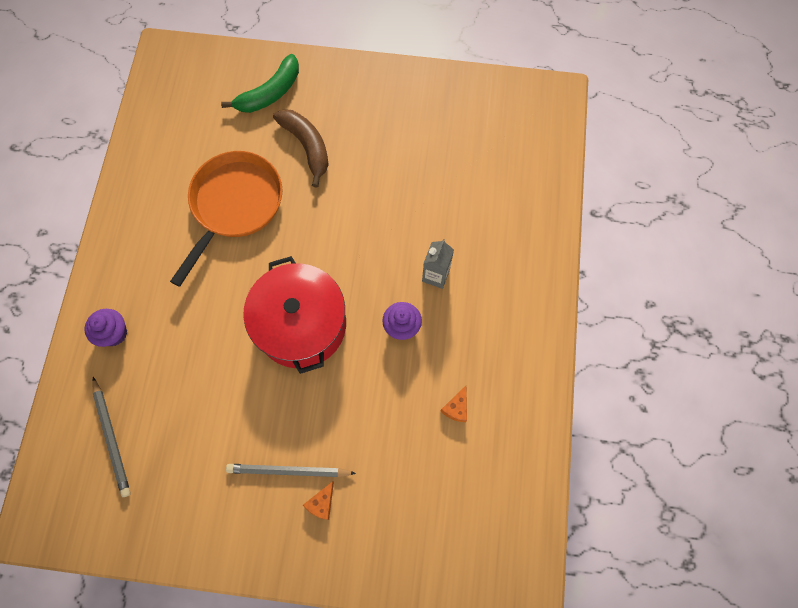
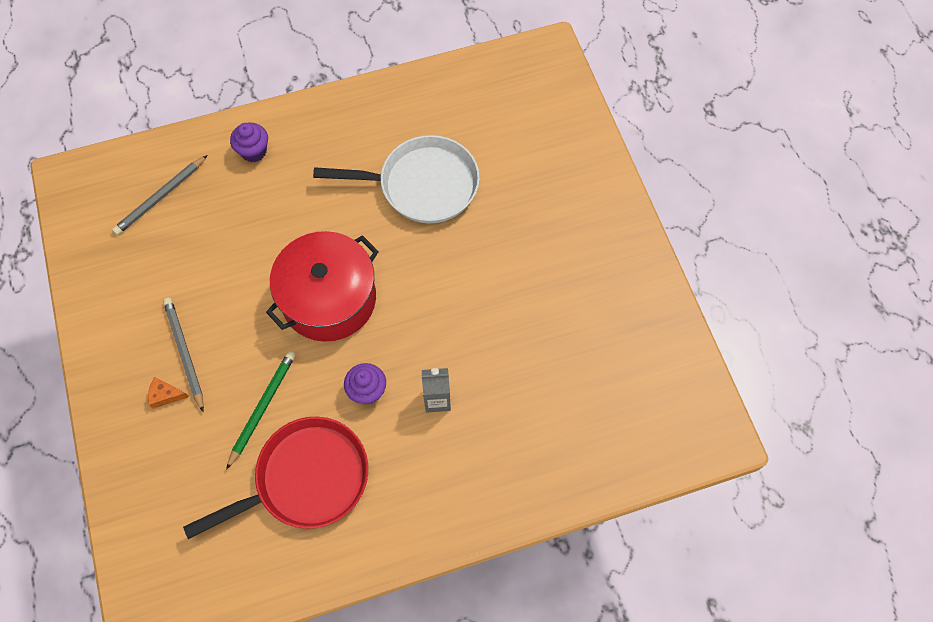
camera: 65 degrees right, 5 degrees down
(234, 205) = (422, 185): orange pan -> white pan
(270, 93) = (558, 158): green banana -> none
(307, 146) = (517, 217): brown banana -> none
(375, 420) = (262, 408): none -> green pencil
(456, 408) = (305, 479): orange cheese -> red pan

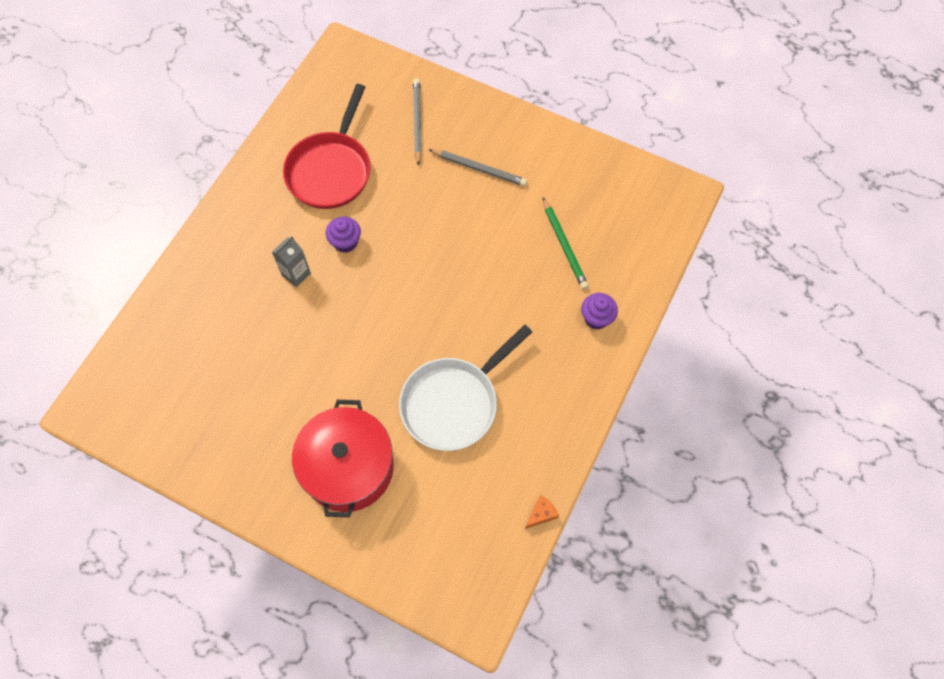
camera: 135 degrees right, 0 degrees up
(161, 197) = (614, 235): grey pencil -> grey pencil (417, 122)
(165, 395) = (462, 141): orange cheese -> orange cheese (541, 514)
(262, 408) = (398, 181): green pencil -> green pencil (564, 245)
(329, 298) = (430, 272): red pot -> red pot (348, 467)

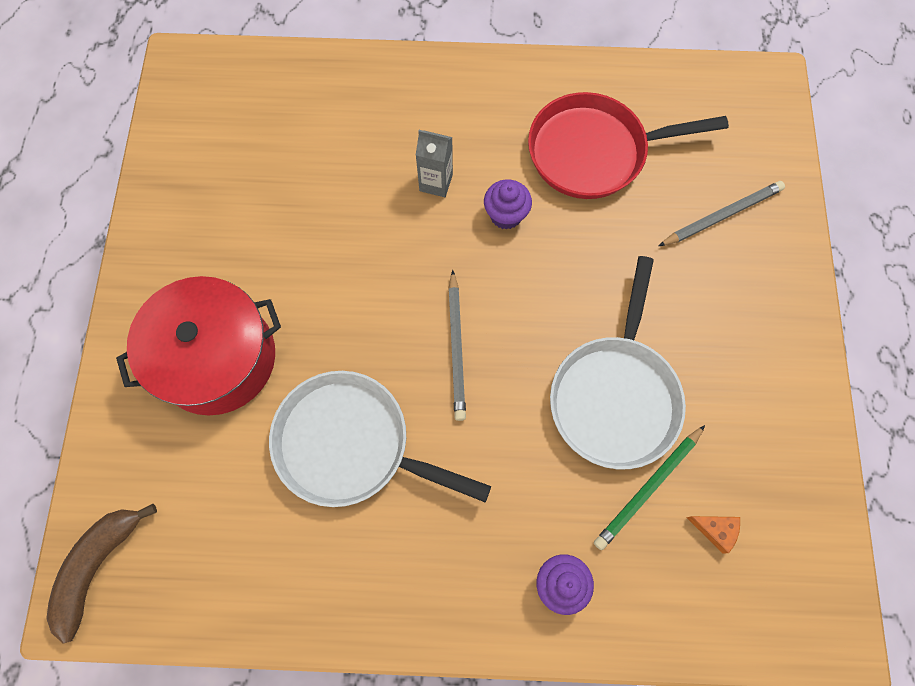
camera: 65 degrees right, 5 degrees up
(457, 597) = (98, 566): none -> brown banana
(479, 169) = (699, 322): grey pencil -> grey pencil (456, 347)
(500, 236) = (615, 395): none -> white pan
(541, 514) = (244, 629): orange cheese -> orange cheese (715, 530)

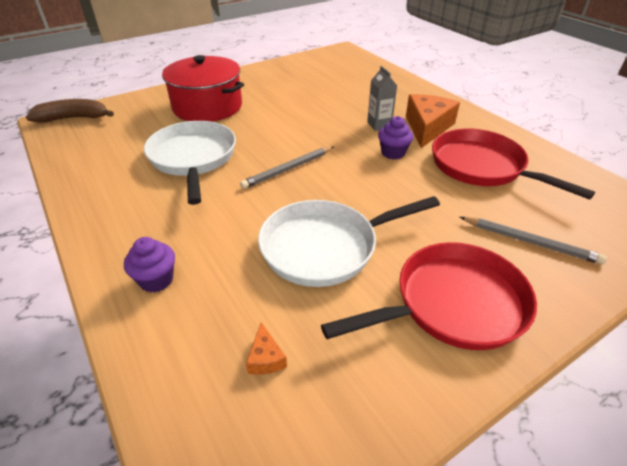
camera: 55 degrees right, 30 degrees down
(481, 137) = (427, 127): none -> orange cheese
(648, 487) = (269, 296): green pencil -> none
(749, 343) = (452, 304): none -> red pan

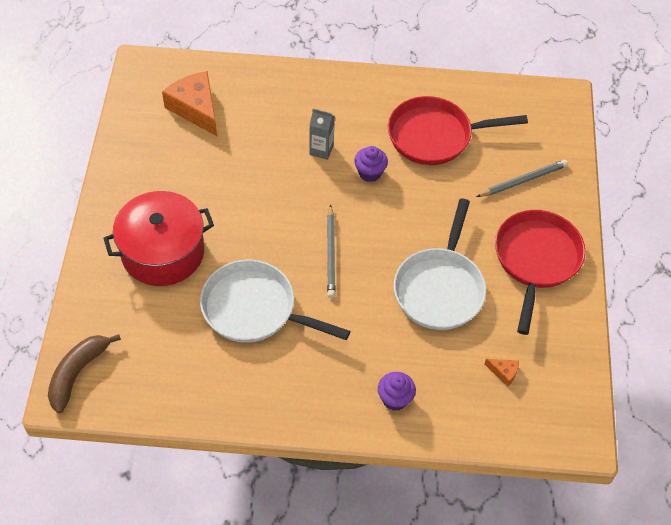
camera: 55 degrees left, 15 degrees up
(427, 127) = (355, 122): orange cheese -> orange cheese (195, 108)

